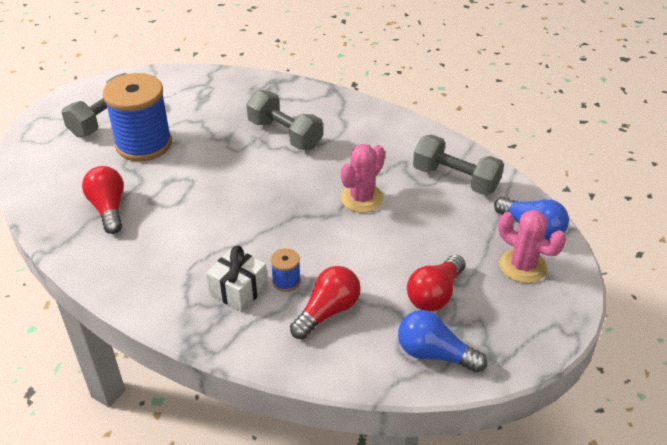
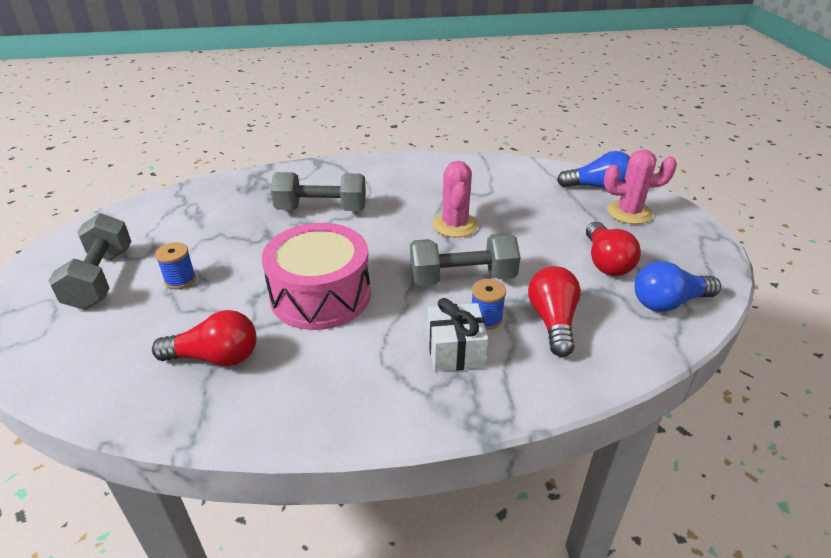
camera: 40 degrees left, 5 degrees down
(108, 208) = (215, 357): red light bulb -> red light bulb turned 150 degrees clockwise
(144, 144) = (180, 280): blue spool -> blue spool, size x0.42
(207, 202) = (320, 295): none -> pink drum
(455, 179) = (503, 180): grey dumbbell -> grey dumbbell (462, 278)

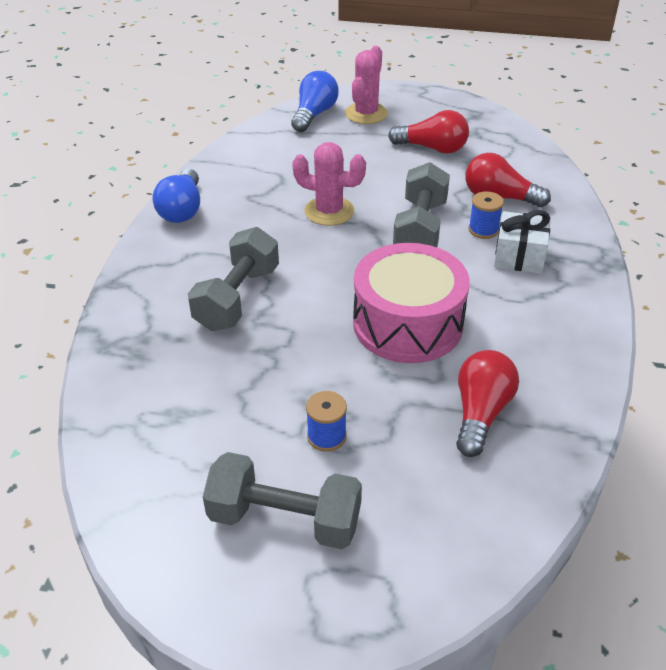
camera: 70 degrees left, 5 degrees up
(668, 302) = (496, 139): blue light bulb -> blue light bulb (182, 209)

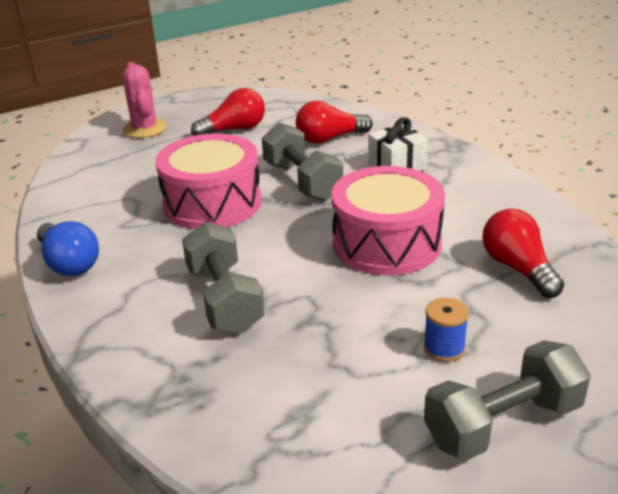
camera: 40 degrees left, 10 degrees down
(314, 114) = (98, 146): blue light bulb -> none
(329, 211) = (212, 203): pink cactus -> pink drum
(483, 230) = (349, 162): blue spool -> none

